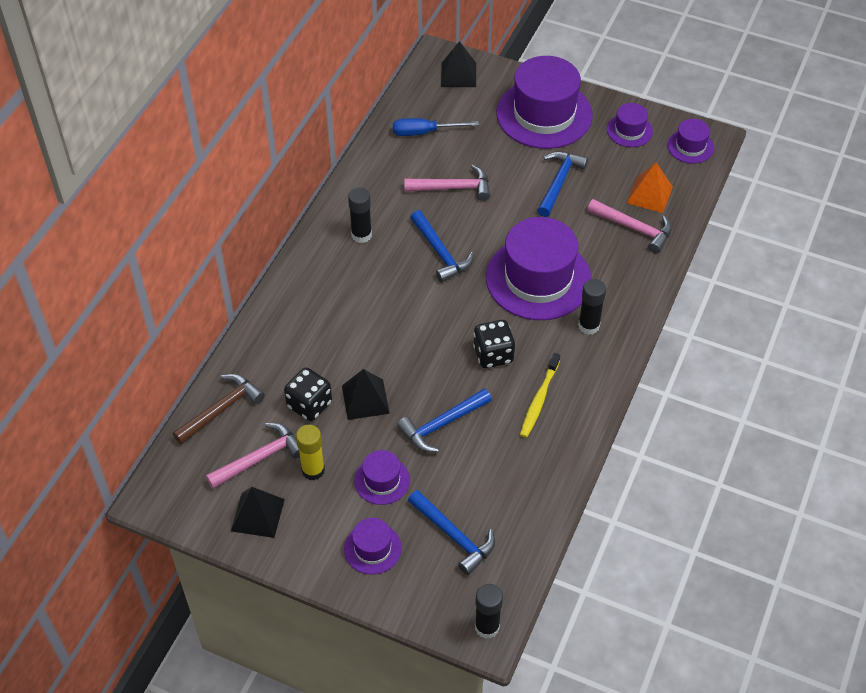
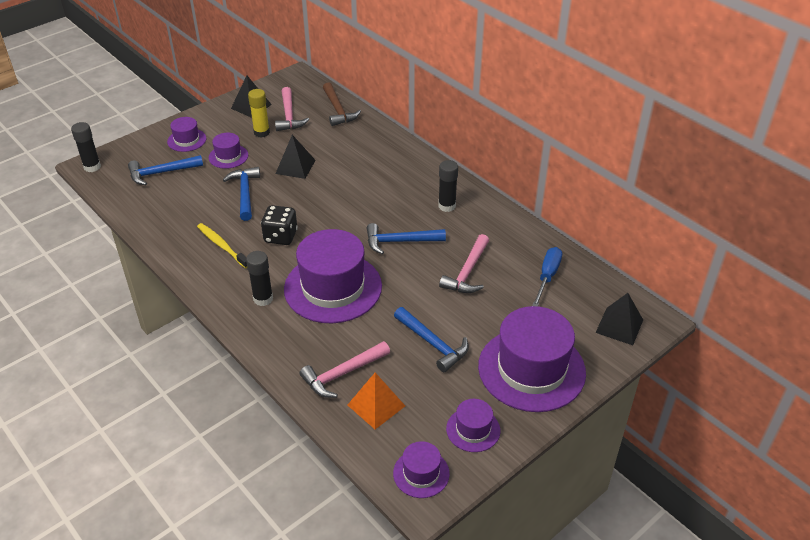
camera: 115 degrees right, 10 degrees down
(309, 404) = (311, 143): black dice -> none

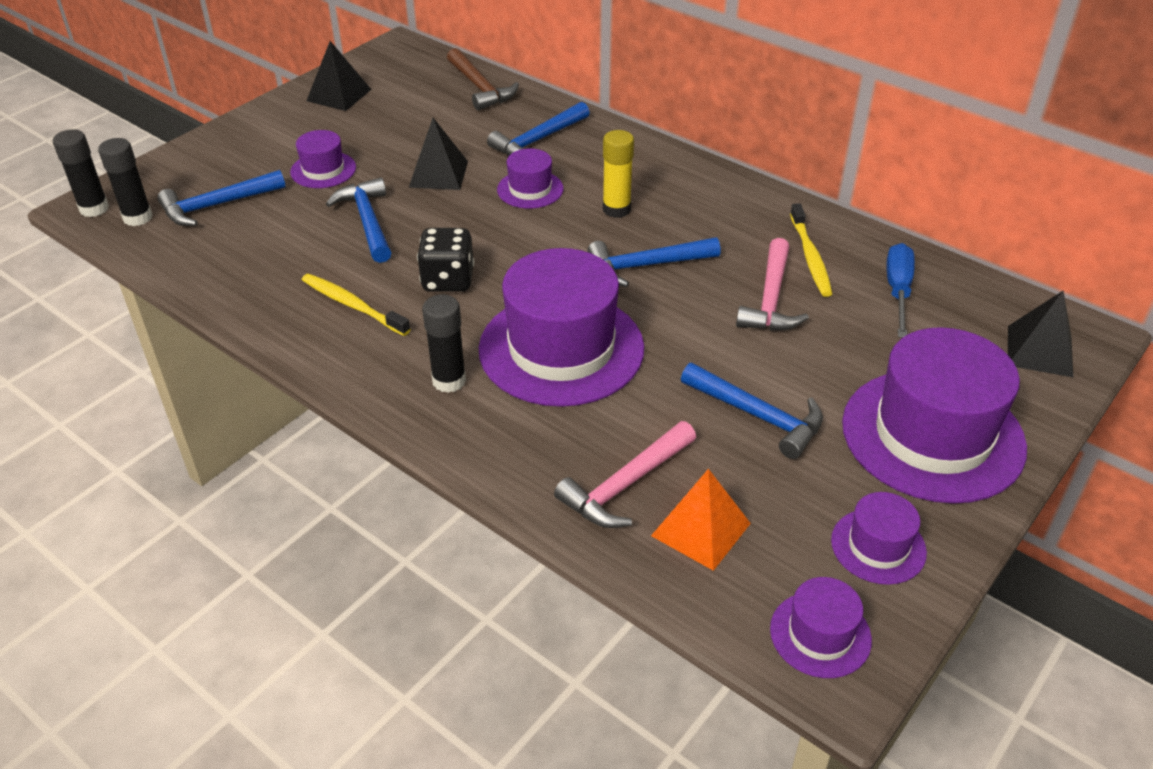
camera: 10 degrees left, 0 degrees up
(187, 140) = (246, 153): purple hat -> purple hat (530, 189)
(261, 132) = (367, 130): yellow glue stick -> yellow glue stick (616, 209)
(289, 116) = (404, 102): pink hammer -> none
(362, 150) = (538, 140): none -> blue hammer
(447, 206) = (700, 206): black glue stick -> black glue stick (137, 217)
(502, 248) = (810, 257): none -> yellow toothbrush

